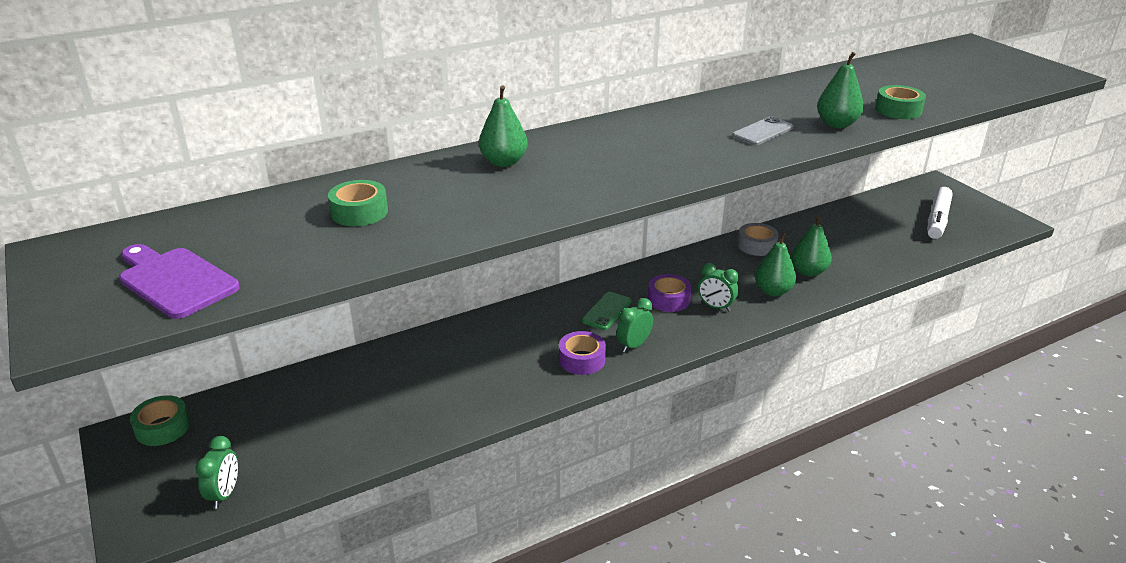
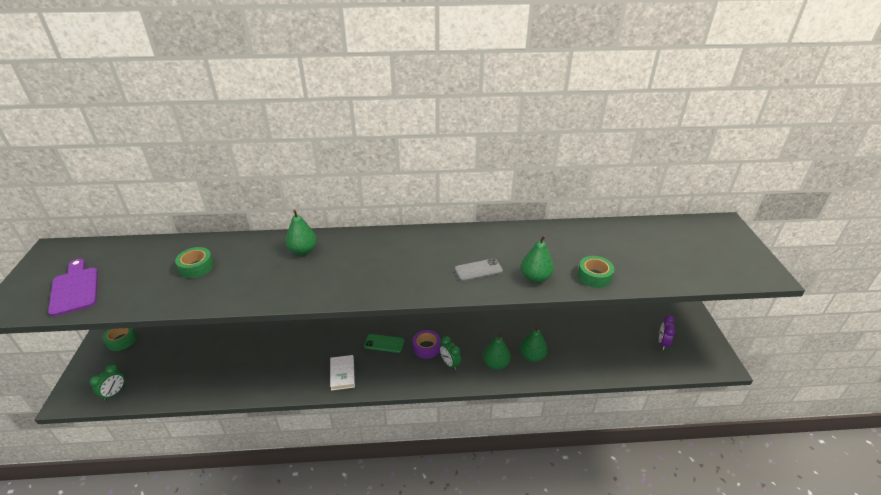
camera: 25 degrees right, 5 degrees up
(582, 360) = (342, 374): purple tape -> white book
(606, 311) = (384, 343): green phone -> green phone turned 45 degrees clockwise
(633, 345) = (379, 375): green clock -> none
(756, 245) = (515, 324): grey tape -> none
(937, 220) = (662, 343): white marker -> purple clock

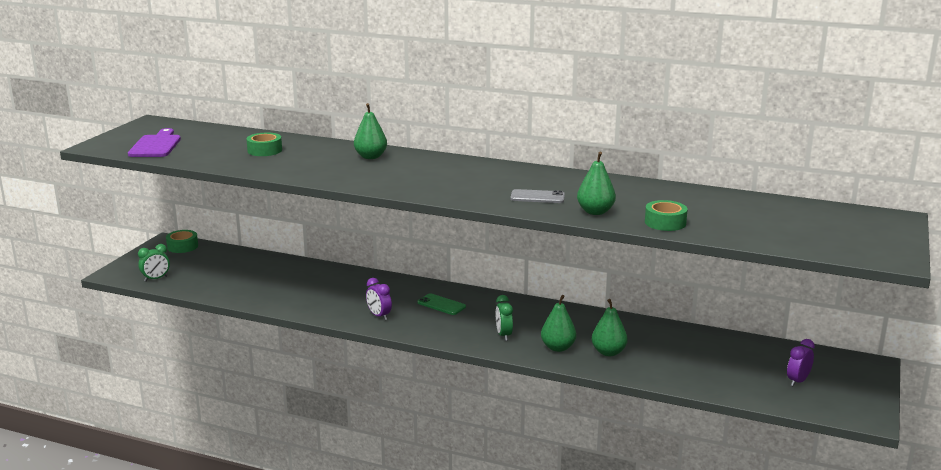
camera: 25 degrees right, 15 degrees down
(342, 374) = (379, 316): white book -> purple clock
(426, 347) = (487, 318): purple tape -> none

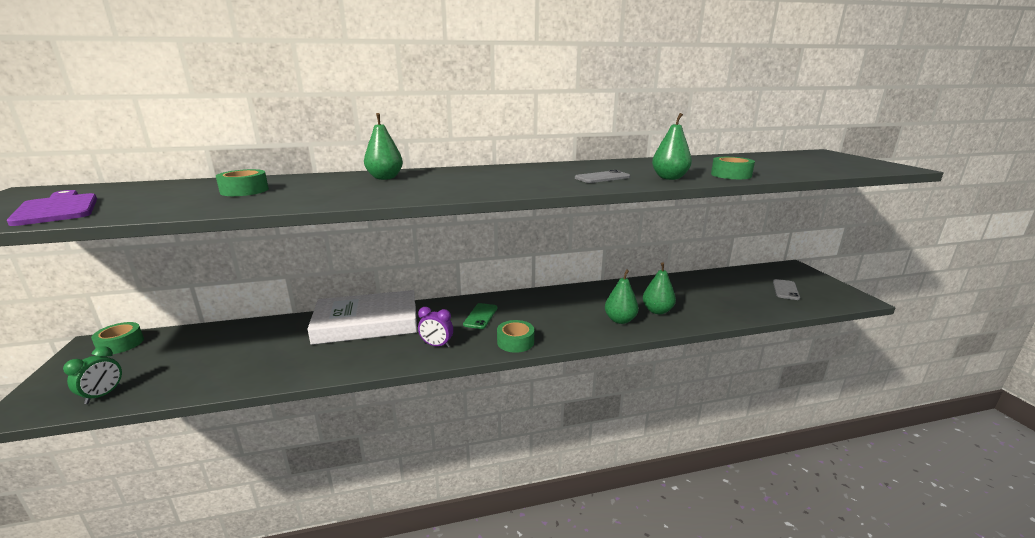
camera: 35 degrees left, 0 degrees up
(348, 281) = (367, 323): none -> white book
(441, 305) = (480, 316): green phone -> green phone turned 75 degrees counterclockwise
(441, 334) = (515, 342): none -> green tape
(503, 335) = (566, 324): green clock -> none
(797, 381) = (785, 290): purple clock -> grey phone

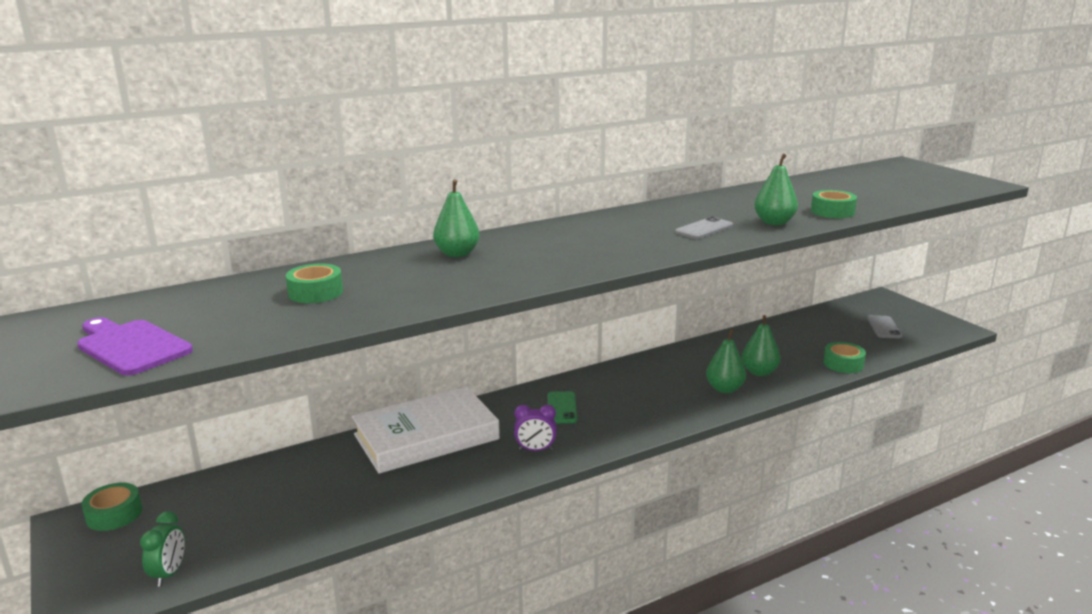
camera: 15 degrees left, 0 degrees up
(515, 342) = (624, 432): green tape -> green tape (843, 364)

